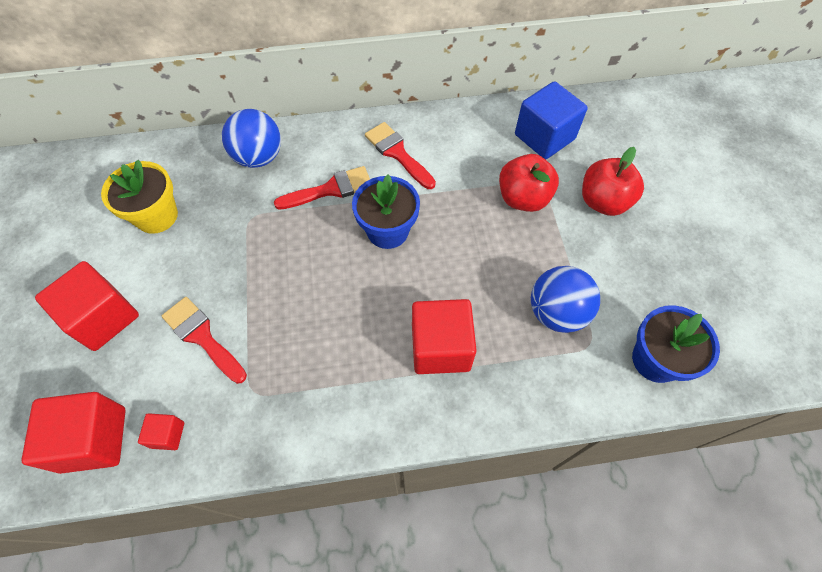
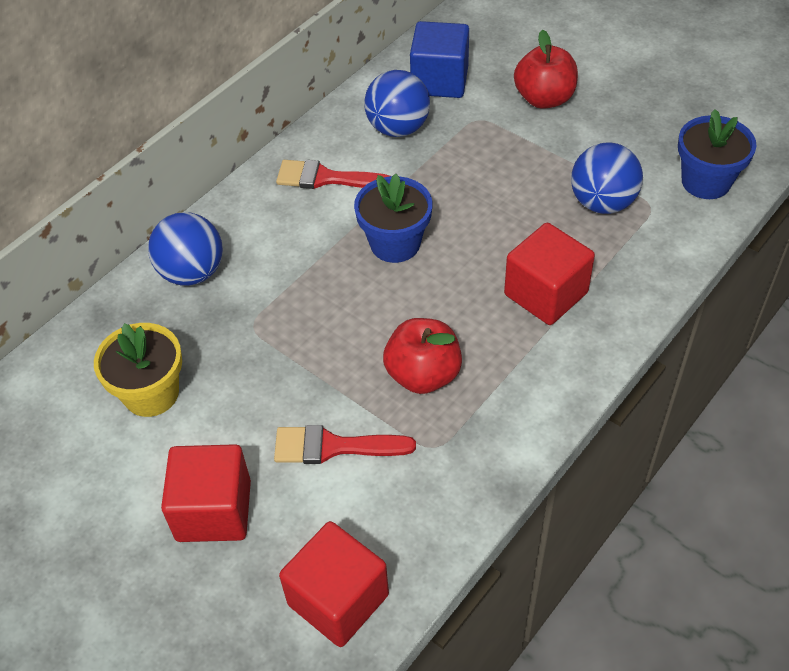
camera: 40 degrees left, 10 degrees down
(167, 435) = (401, 538): red cube -> none
(331, 189) = (300, 249): red brush -> none
(479, 151) = (398, 128): none -> blue ball
(523, 198) = (478, 139): red apple -> red apple (423, 375)

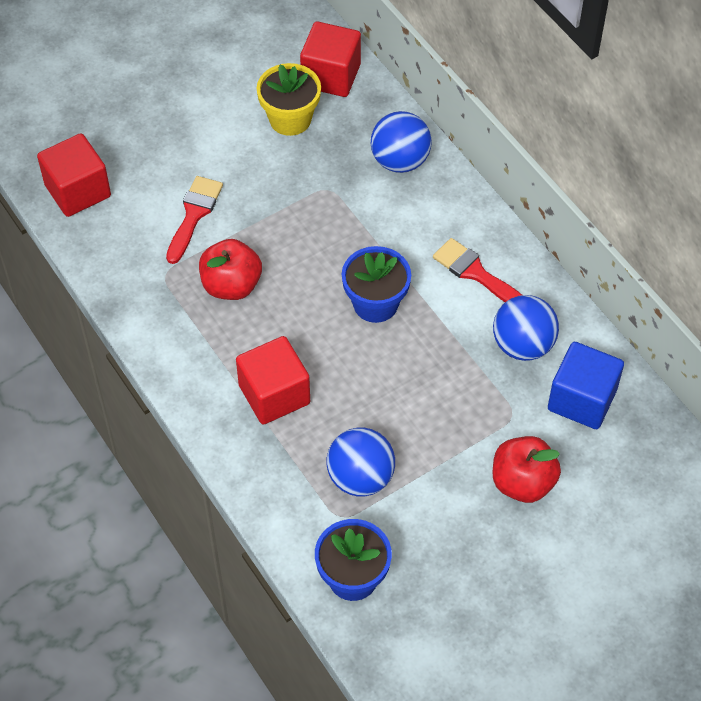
camera: 105 degrees right, 5 degrees up
(214, 510) = (175, 138): red cube -> red cube (331, 76)
(325, 178) = (475, 273): red brush -> red brush turned 75 degrees counterclockwise

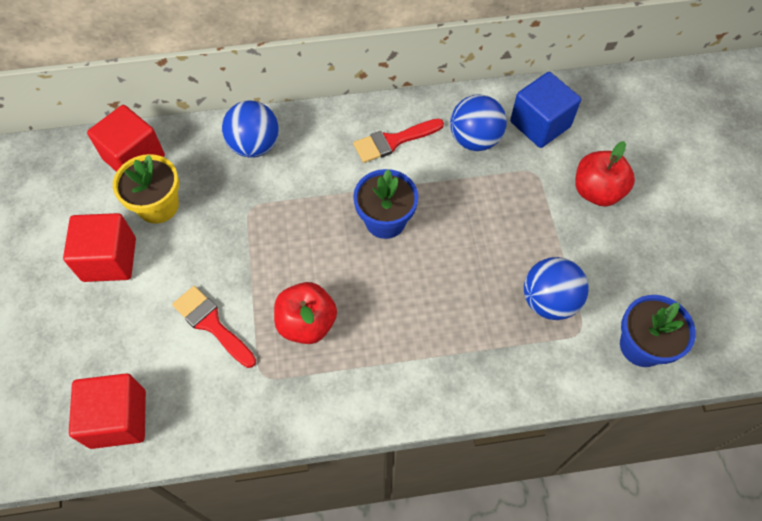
camera: 65 degrees left, 5 degrees up
(274, 394) = (438, 334): red cube -> red cube (109, 259)

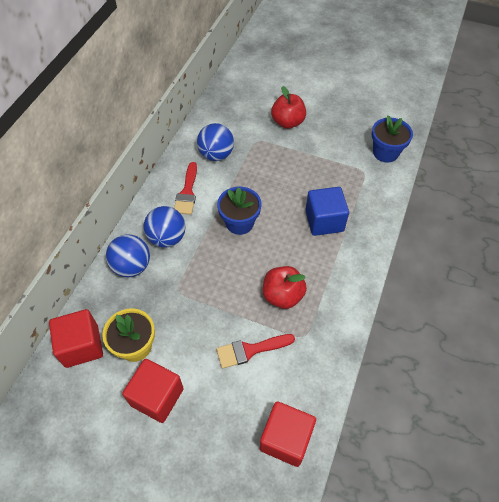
camera: 60 degrees left, 5 degrees down
(540, 124) = (228, 122): blue cube -> blue cube (324, 221)
(549, 301) = (339, 175): blue ball -> blue ball (167, 238)

